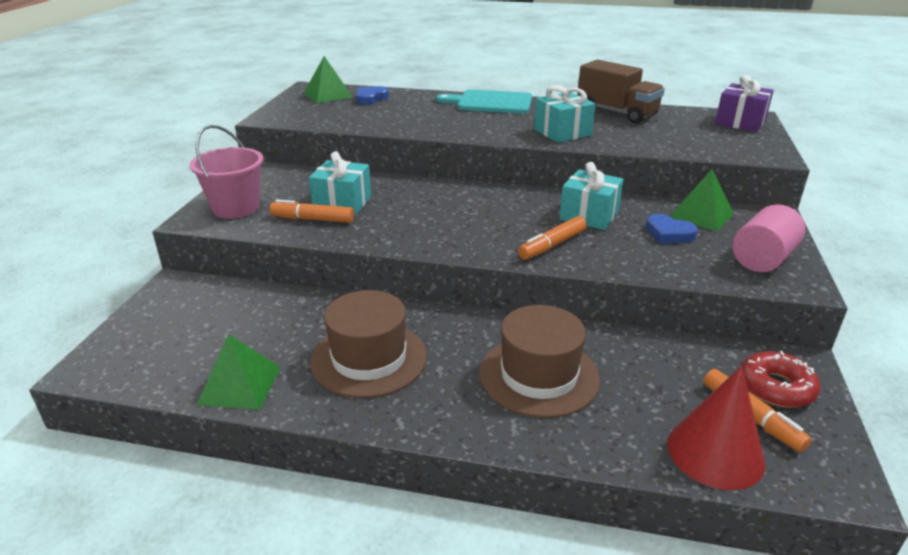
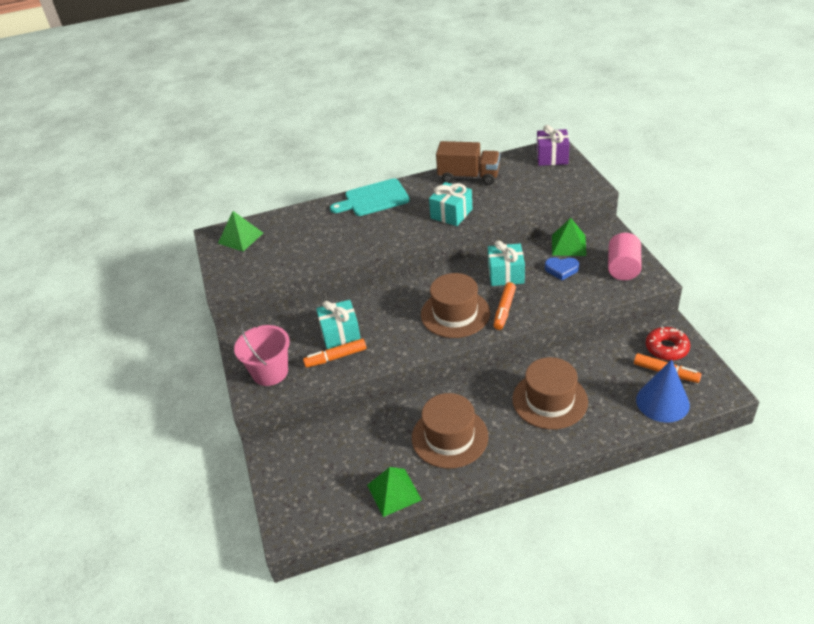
camera: 25 degrees left, 10 degrees up
(371, 98) = (279, 229): blue heart -> none
(487, 228) = (455, 313): none -> brown hat
(715, 452) = (662, 402): red cone -> blue cone

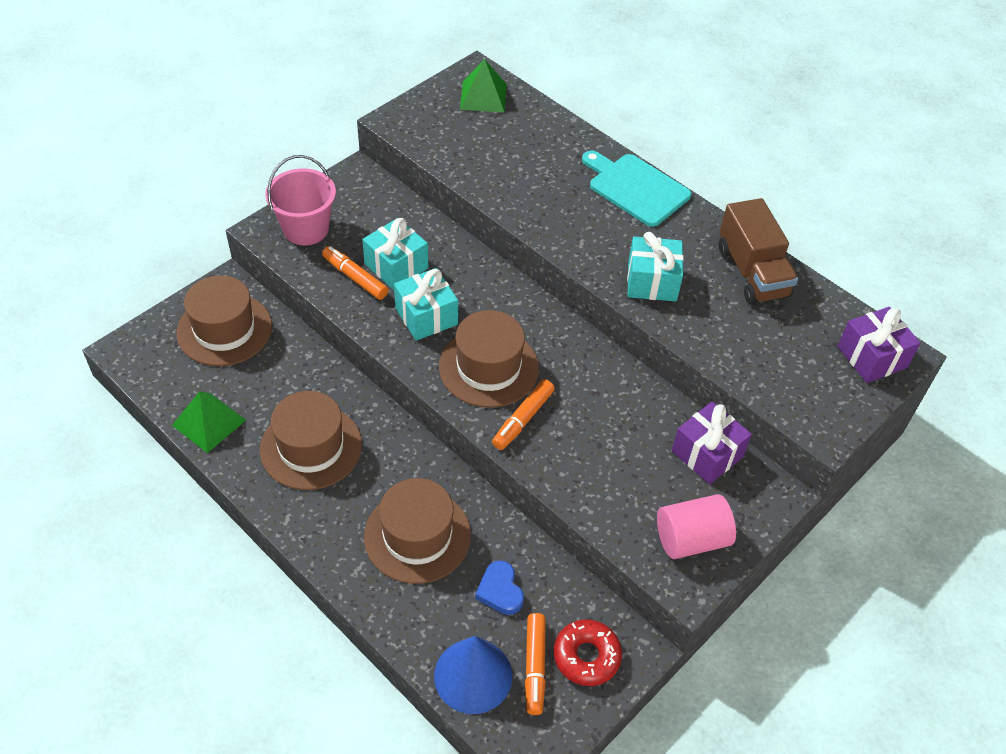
camera: 55 degrees right, 10 degrees up
(311, 461) = (224, 329): none -> brown hat
(504, 310) = (523, 419): orange marker -> orange marker turned 45 degrees counterclockwise
(506, 274) = (597, 397): turquoise gift -> turquoise gift (426, 316)
(561, 270) = (644, 461): blue heart -> blue heart (500, 591)
(568, 245) = (707, 454): green pyramid -> purple gift

